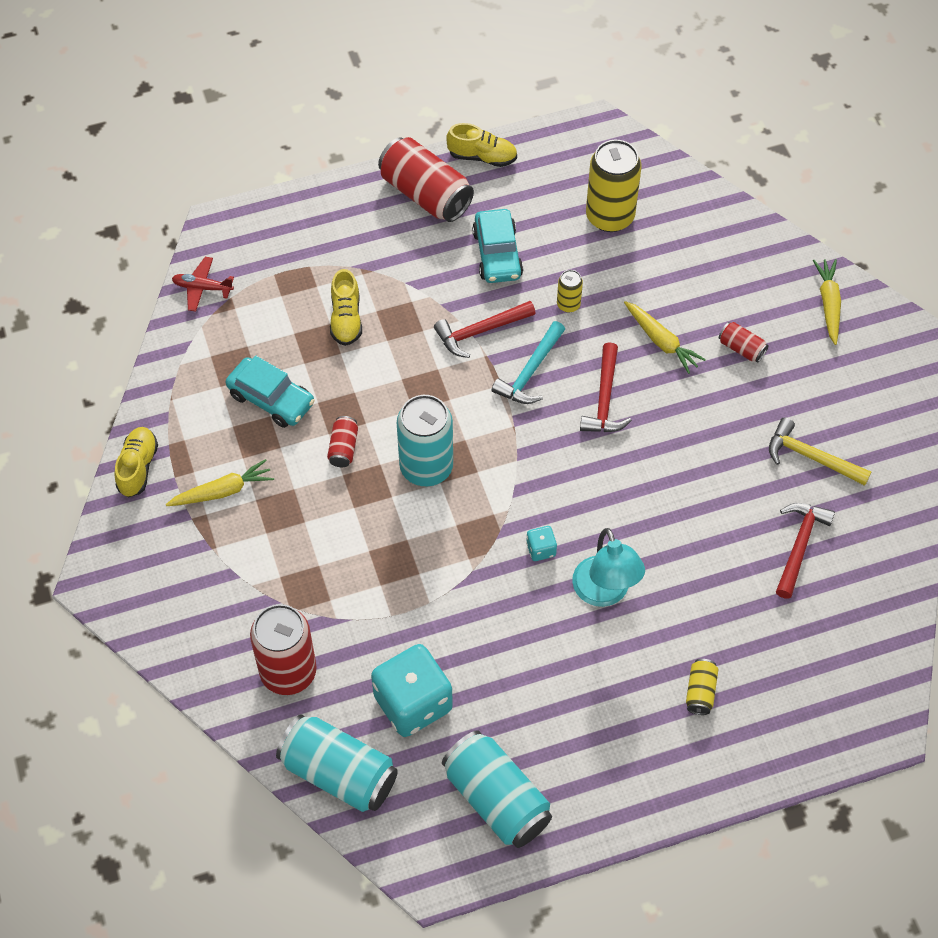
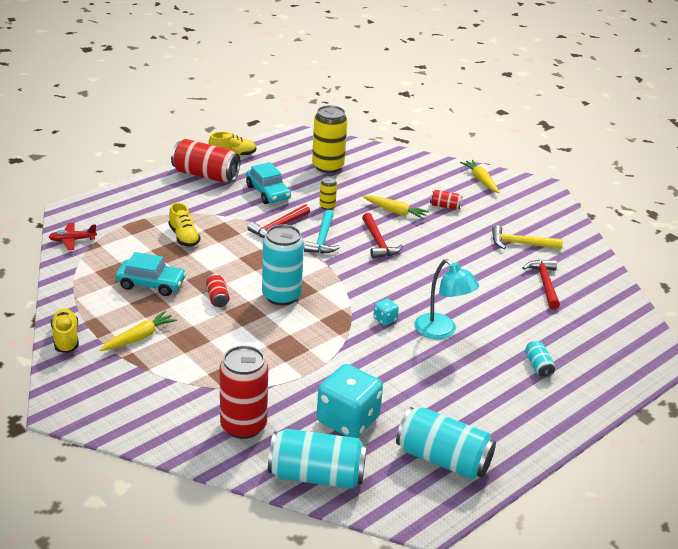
camera: 25 degrees left, 25 degrees down
(700, 691) = (538, 366): yellow can -> turquoise can

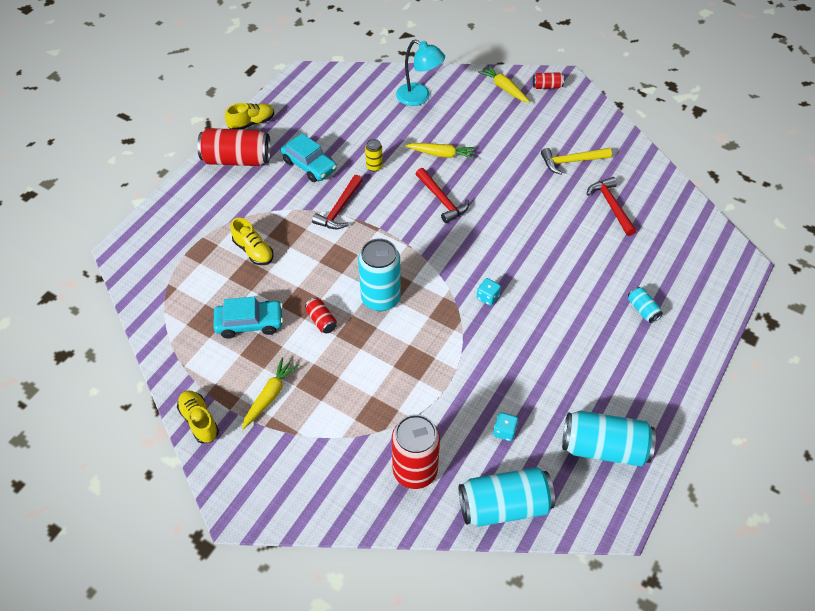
camera: 15 degrees left, 20 degrees up
(72, 240) = (144, 290): red plane -> none
(323, 239) = (388, 211): turquoise hammer -> none
(328, 166) = (352, 112): yellow can -> none
(348, 420) = (504, 431): turquoise dice -> turquoise dice, size x0.43
(441, 331) = (543, 295): turquoise lamp -> turquoise lamp (419, 97)
(445, 206) = (484, 133): red can -> red can (547, 86)

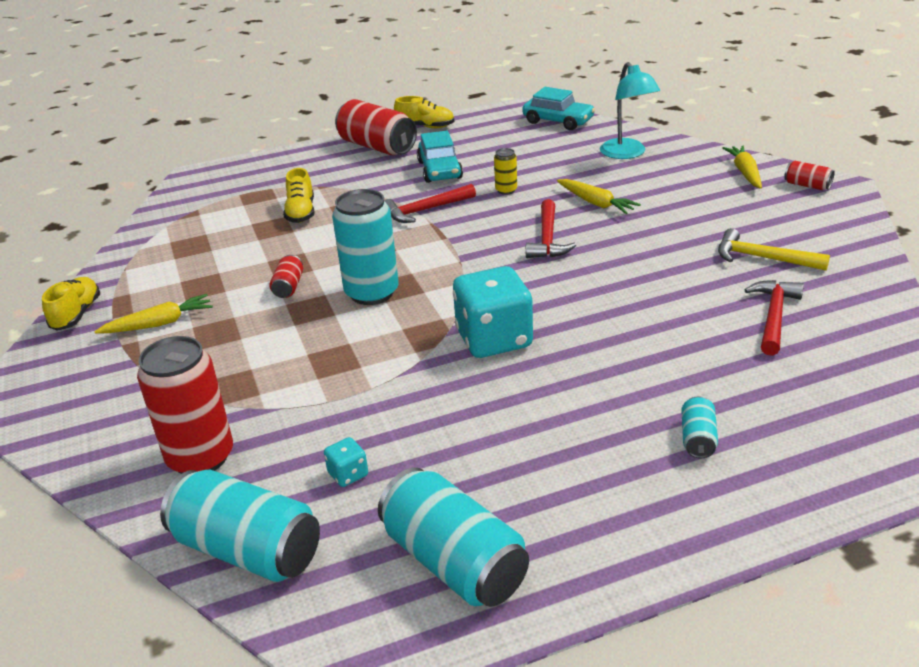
camera: 40 degrees right, 20 degrees down
(250, 323) = (222, 262): turquoise car -> turquoise car (558, 121)
(487, 297) = (494, 339): turquoise dice -> turquoise dice, size x2.33

